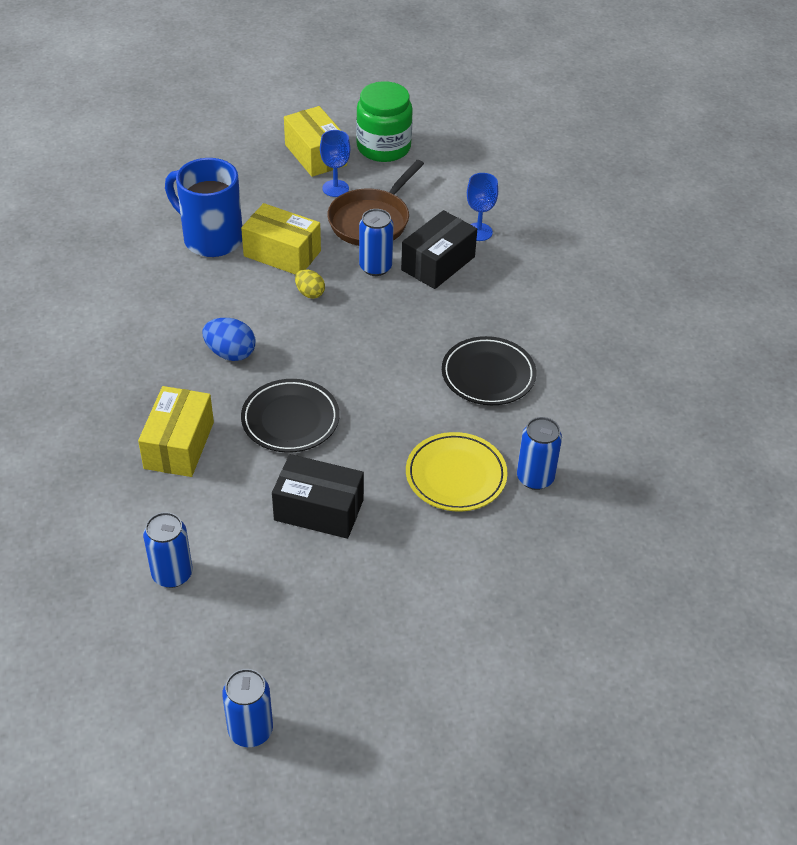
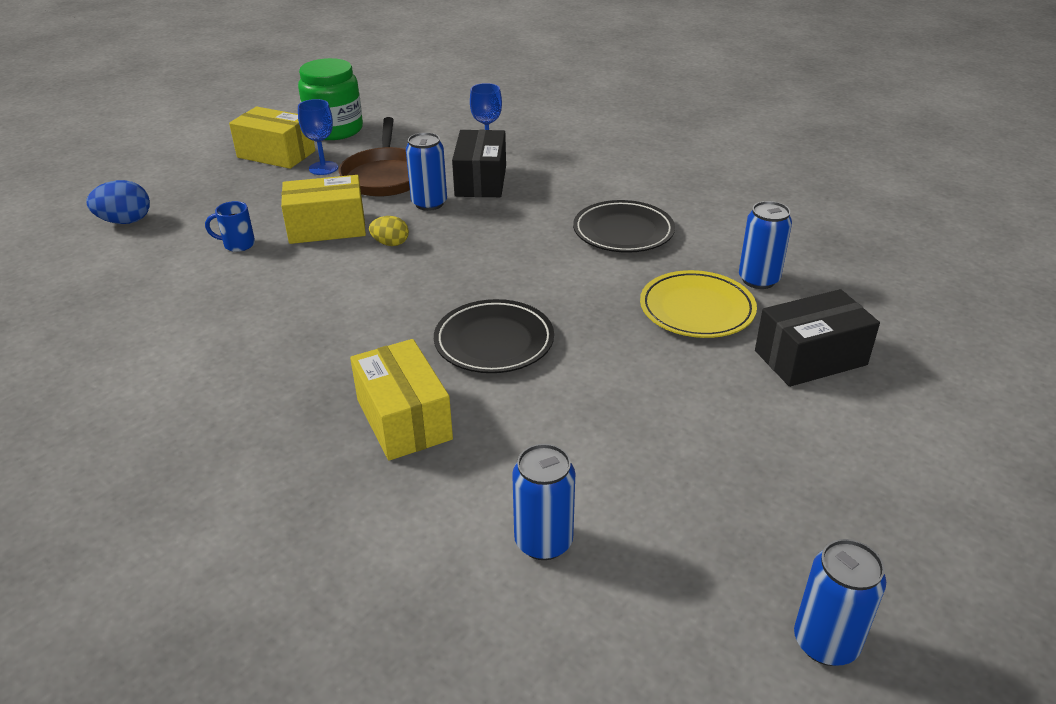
camera: 35 degrees left, 10 degrees down
(211, 239) = (238, 244): blue mug -> blue mug, size x0.43
(230, 353) = (366, 319): blue egg -> blue egg (125, 221)
(319, 510) = (617, 398): black box -> black box (810, 358)

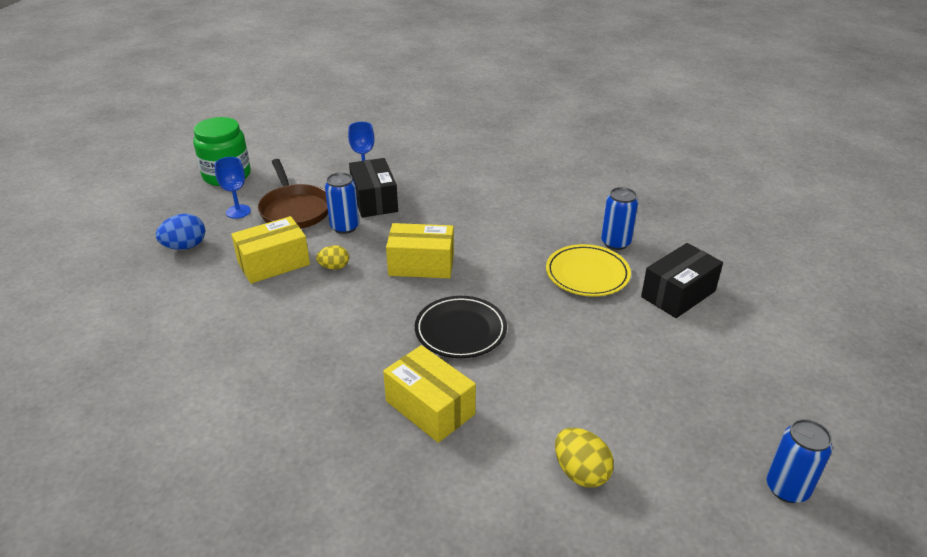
camera: 20 degrees left, 0 degrees up
(125, 221) = (89, 292): blue egg -> blue egg (185, 246)
(238, 244) = (206, 293): blue mug -> none
(276, 154) = (189, 206): yellow box -> yellow box (421, 264)
(543, 541) = (581, 472): blue can -> yellow egg
(623, 232) = (504, 223): black plate -> none

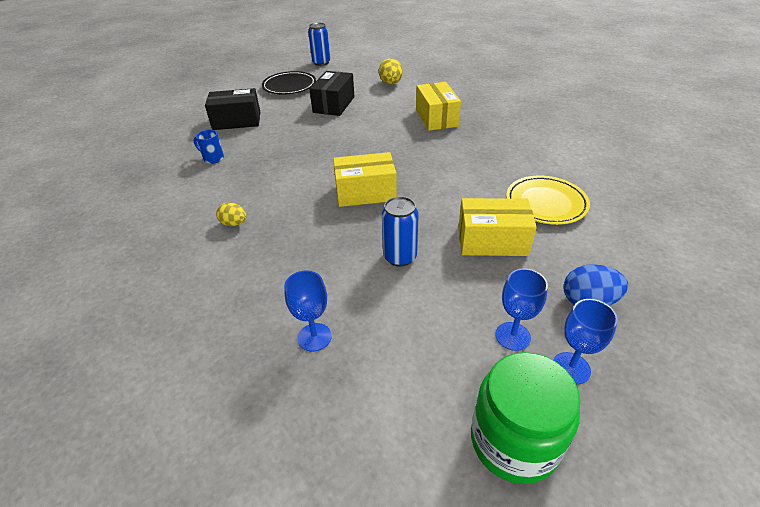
camera: 145 degrees left, 5 degrees up
(197, 209) = (571, 368): none -> blue goblet
(294, 210) = (440, 307): brown pan -> none
(334, 267) = (438, 216): yellow egg -> yellow egg (234, 224)
(374, 200) = (342, 281): black box -> black box (334, 104)
(421, 264) = (365, 192): yellow box -> yellow box turned 45 degrees counterclockwise
(460, 330) = (384, 143): black plate -> black plate (289, 86)
(587, 274) = (265, 147): yellow plate -> yellow plate (546, 203)
(615, 243) = (213, 158): blue can -> blue mug

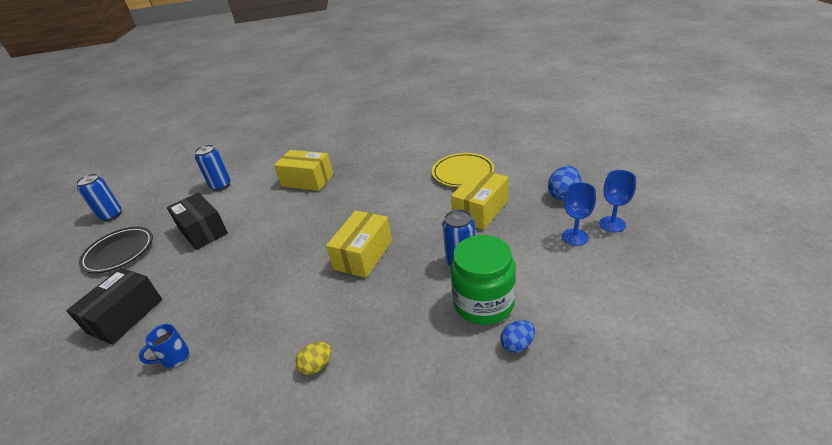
camera: 55 degrees left, 5 degrees down
(314, 337) = (517, 344): blue goblet -> blue egg
(390, 83) = (221, 185): yellow egg -> blue can
(514, 441) = (657, 270): green jar -> green jar (483, 303)

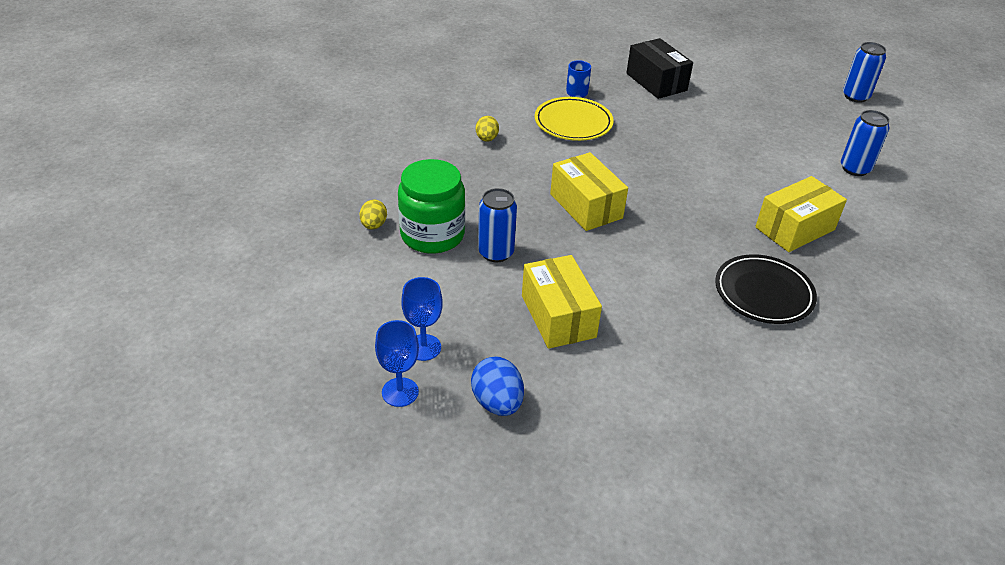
camera: 120 degrees right, 5 degrees up
(119, 252) = (766, 91): black plate -> black plate (763, 293)
(203, 231) = (752, 136): black box -> none
(463, 173) = (660, 356): yellow plate -> yellow plate (573, 123)
(517, 344) = (374, 225): blue egg -> yellow egg

